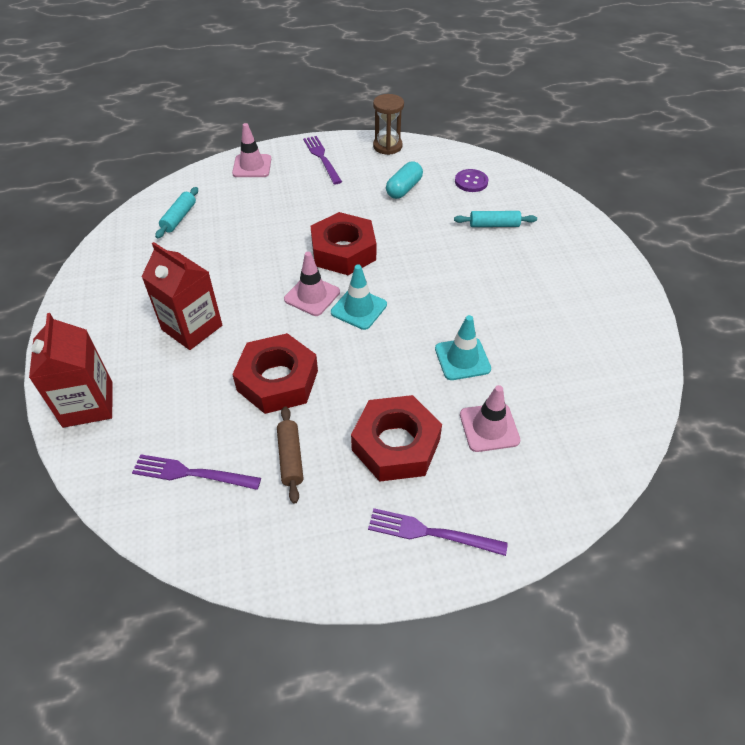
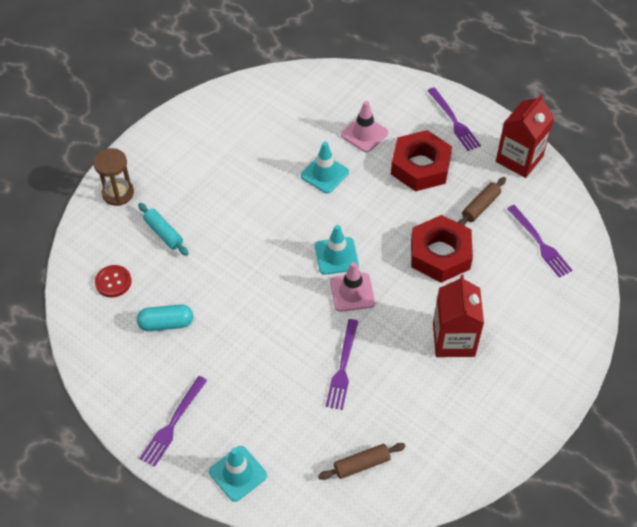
camera: 130 degrees left, 5 degrees up
(88, 404) = (566, 339): red carton -> red carton (519, 159)
(179, 218) = (361, 464): turquoise rolling pin -> brown rolling pin
(252, 166) = (238, 473): pink traffic cone -> turquoise traffic cone
(257, 251) = (342, 367): none -> purple fork
(343, 251) = (287, 308): red nut -> none
(387, 146) = (106, 382): brown hourglass -> brown hourglass (118, 193)
(471, 182) = (113, 282): purple button -> red button

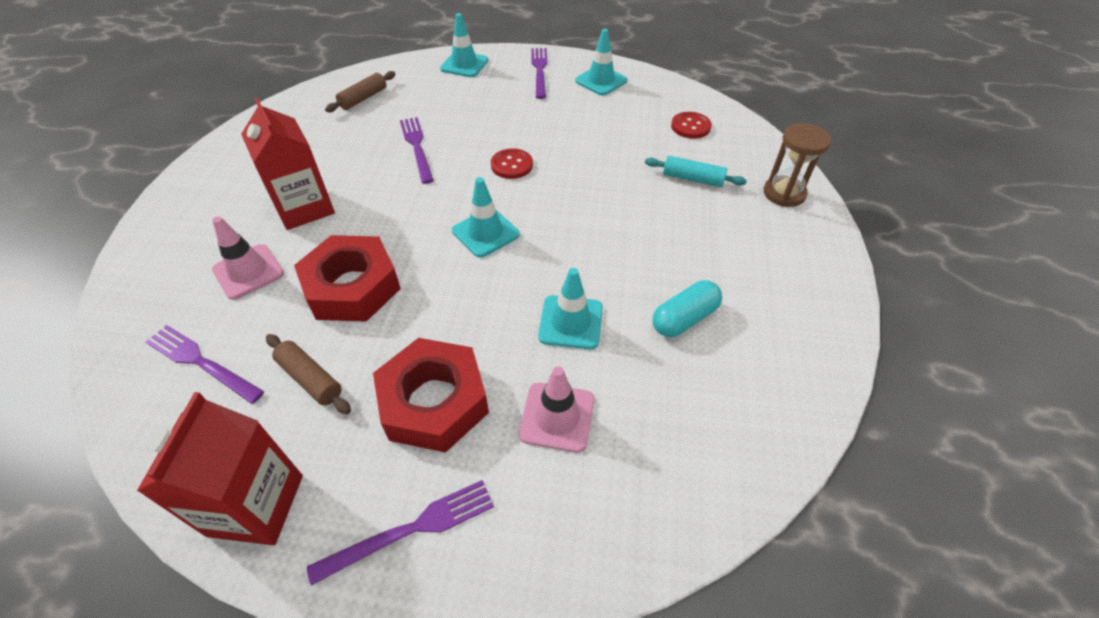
camera: 150 degrees right, 5 degrees down
(131, 377) = (601, 81): none -> turquoise traffic cone
(166, 323) = (609, 118): turquoise capsule -> turquoise capsule (684, 318)
(280, 309) = (512, 165): none -> red button
(352, 292) = (444, 206): pink traffic cone -> pink traffic cone (248, 272)
(453, 121) = (410, 530): purple fork -> purple fork turned 120 degrees clockwise
(480, 206) = (310, 379): brown rolling pin -> brown rolling pin turned 60 degrees counterclockwise

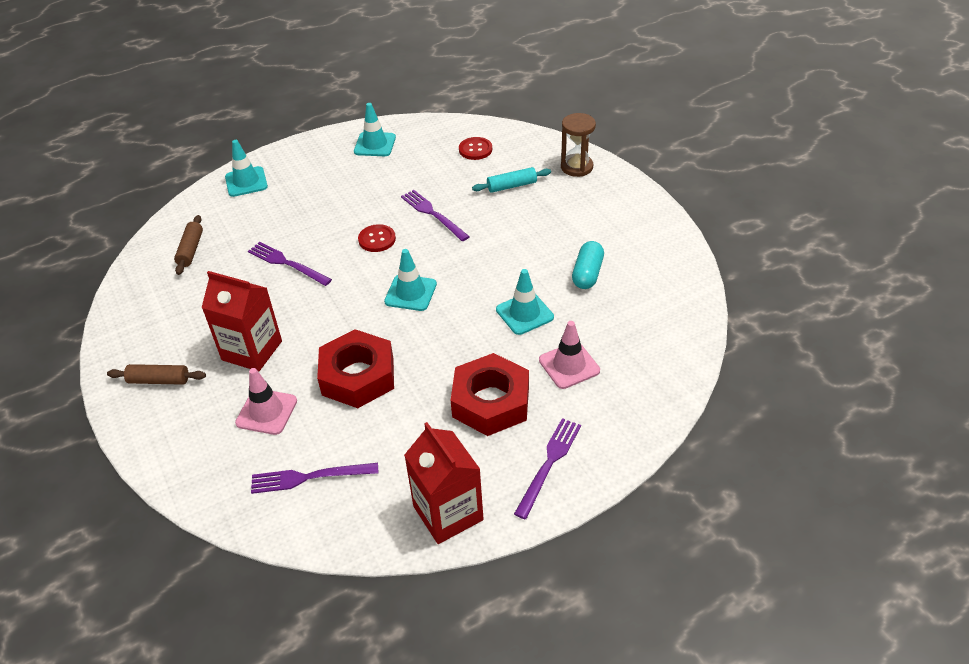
camera: 35 degrees left, 5 degrees down
(310, 379) = (398, 439): brown rolling pin -> brown rolling pin (159, 380)
(539, 70) = (317, 158): purple fork -> purple fork (433, 214)

